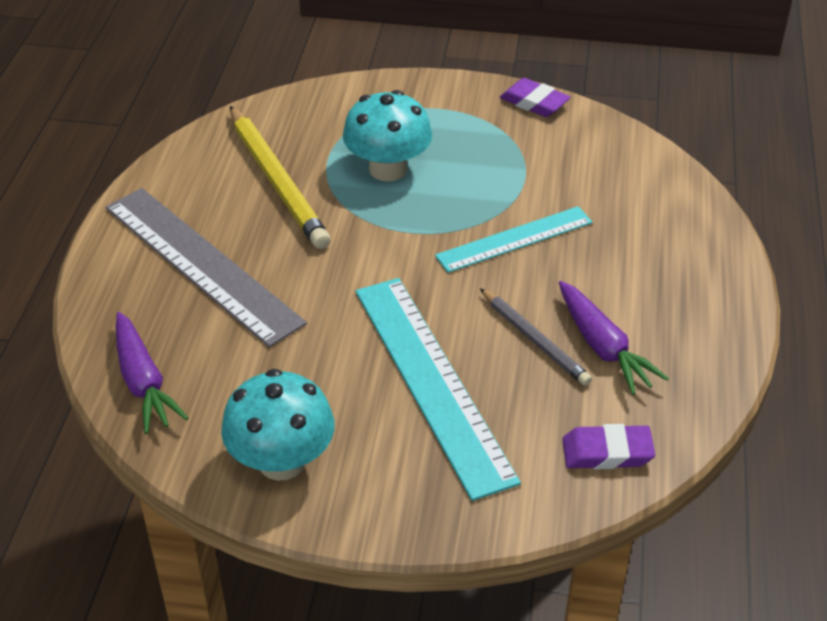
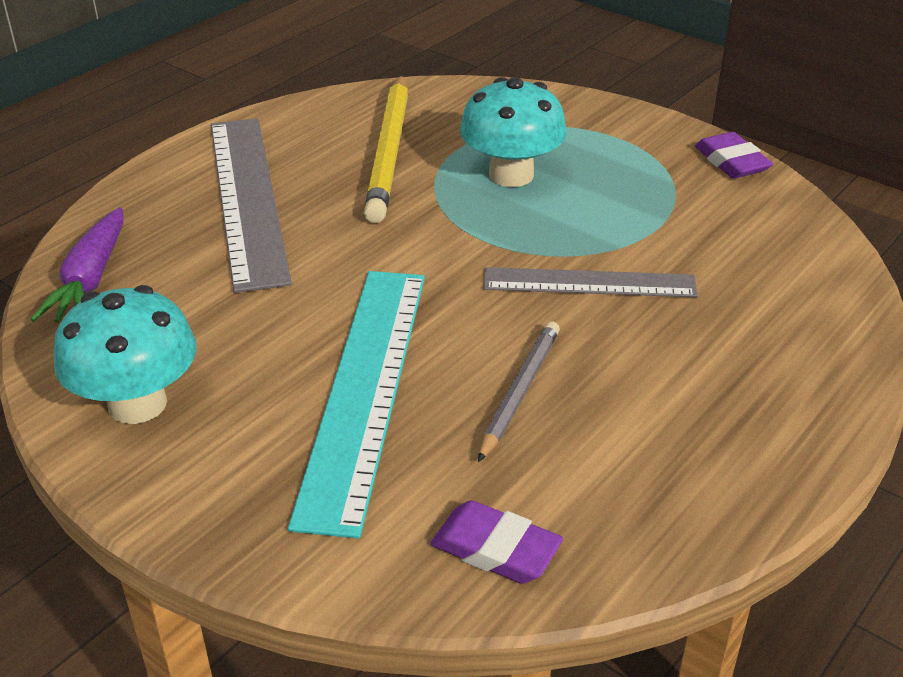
camera: 30 degrees right, 5 degrees down
(514, 239) = (589, 283): turquoise ruler -> grey ruler
(535, 340) = (519, 392): grey pencil -> grey pencil turned 150 degrees counterclockwise
(602, 346) = (595, 429): purple carrot -> none

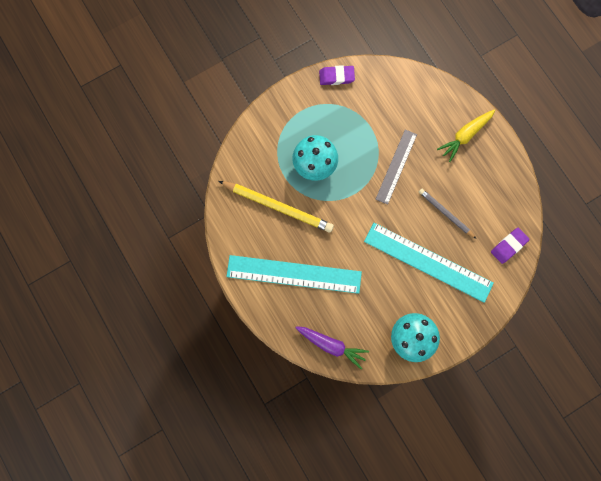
camera: 70 degrees left, 40 degrees up
(247, 198) = (294, 274): grey ruler -> turquoise ruler
(765, 381) = (465, 135): none -> yellow carrot

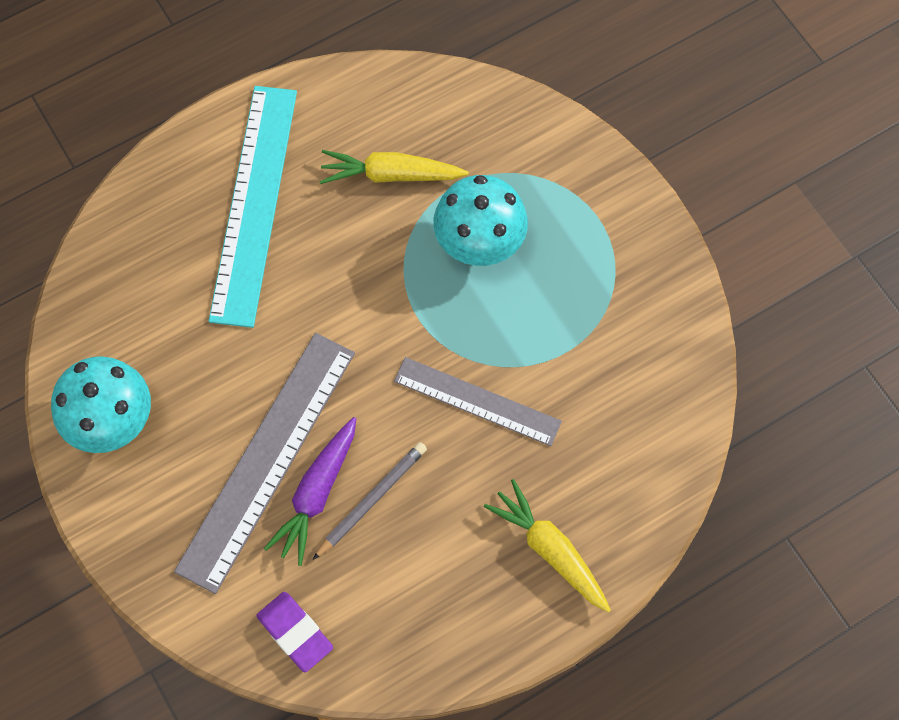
camera: 90 degrees right, 10 degrees down
(278, 207) = (391, 175): yellow pencil -> yellow carrot
(331, 345) = (110, 270): purple carrot -> purple carrot (317, 493)
(336, 77) = (676, 285): purple eraser -> none
(428, 262) = (267, 459): turquoise ruler -> grey ruler

